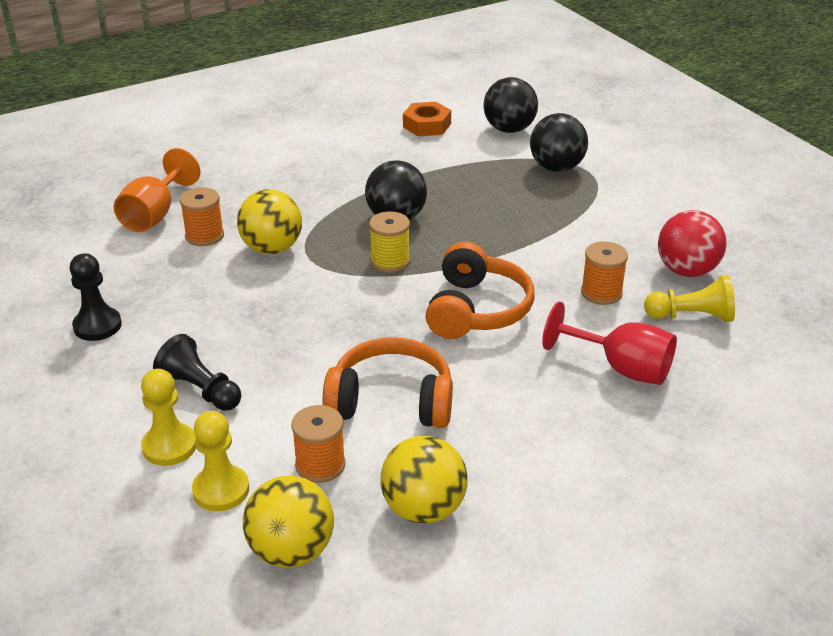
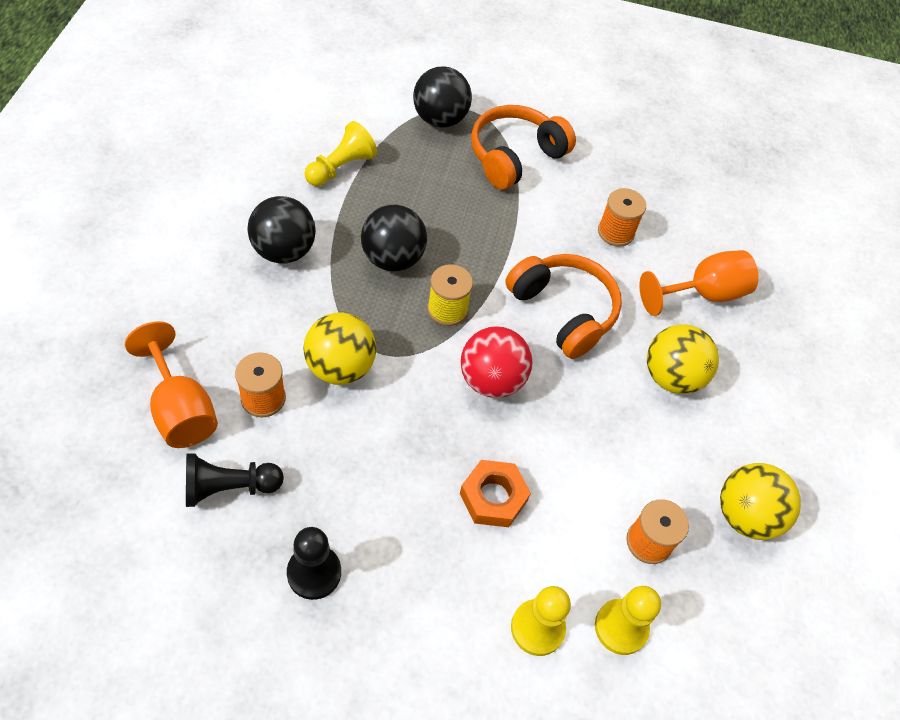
camera: 55 degrees left, 20 degrees up
(200, 390) = (486, 557): black pawn -> black pawn (229, 487)
(291, 551) = (723, 627): yellow ball -> yellow ball (671, 377)
(391, 401) = (618, 444): orange headphones -> orange headphones (515, 156)
(427, 125) = (280, 131): orange nut -> orange nut (493, 497)
(509, 129) = (353, 95): black ball -> black ball (283, 251)
(620, 368) = (702, 294): red goblet -> orange goblet
(686, 271) = (638, 172): red ball -> red ball (491, 380)
(691, 316) = (686, 214): yellow pawn -> yellow pawn (341, 167)

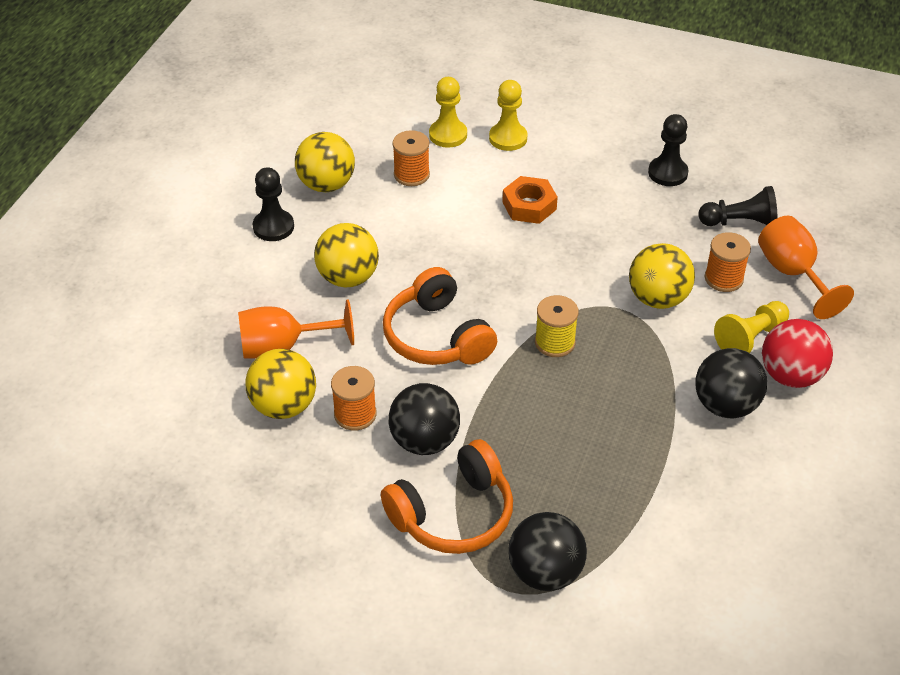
camera: 165 degrees left, 10 degrees down
(341, 167) = (672, 503): yellow pawn -> yellow pawn (750, 338)
(392, 258) = (609, 394): black ball -> black ball (424, 441)
(491, 380) = (519, 282): red ball -> red ball (790, 375)
(678, 237) = (284, 406): none -> yellow ball
(777, 442) = (273, 227): none -> black pawn

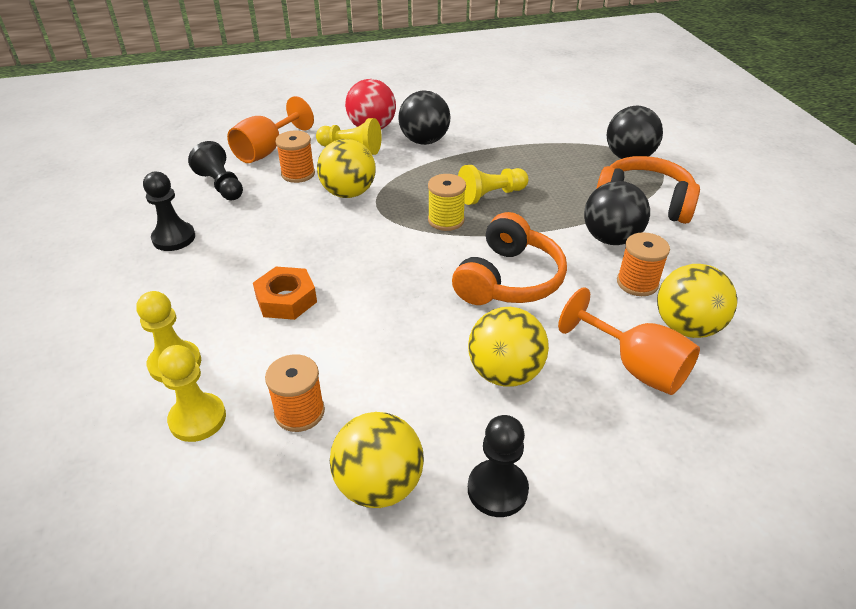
camera: 125 degrees left, 5 degrees down
(569, 398) = (490, 195): none -> yellow pawn

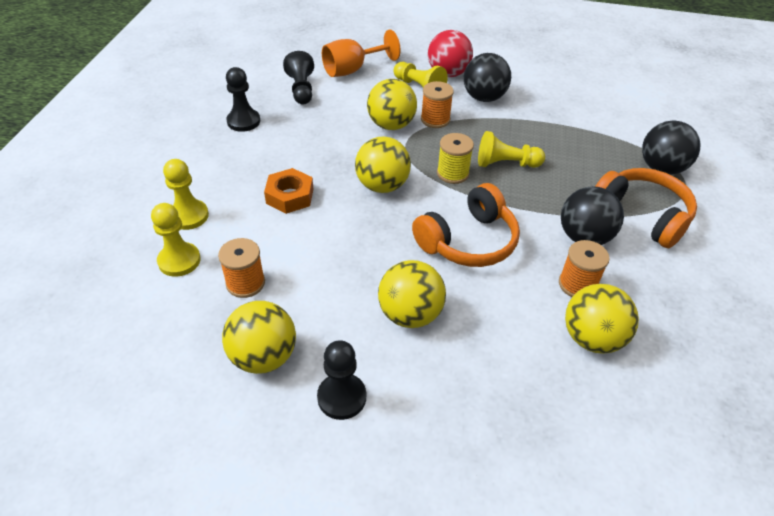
camera: 25 degrees right, 5 degrees up
(298, 174) = (363, 97): orange spool -> orange spool (435, 119)
(382, 255) = (382, 186): none -> yellow ball
(634, 366) = (519, 352): orange goblet -> none

